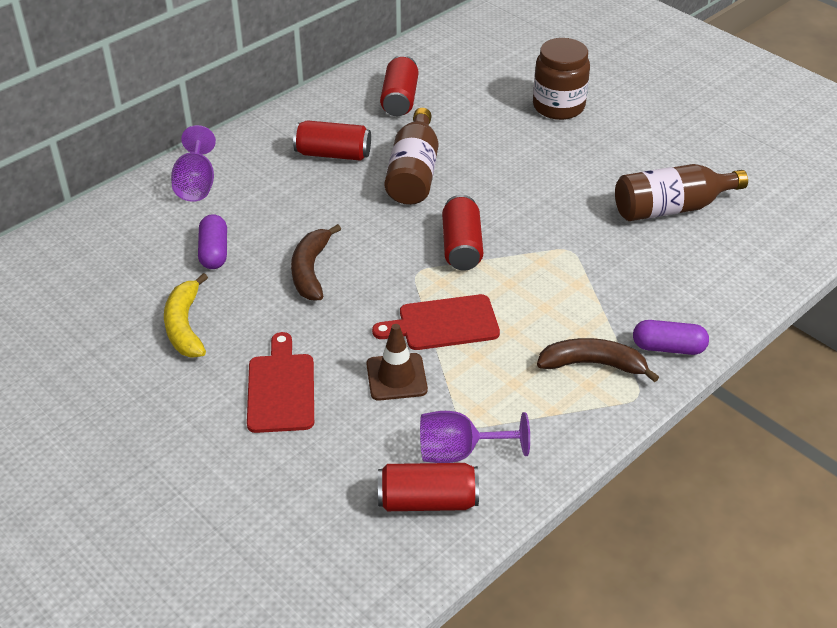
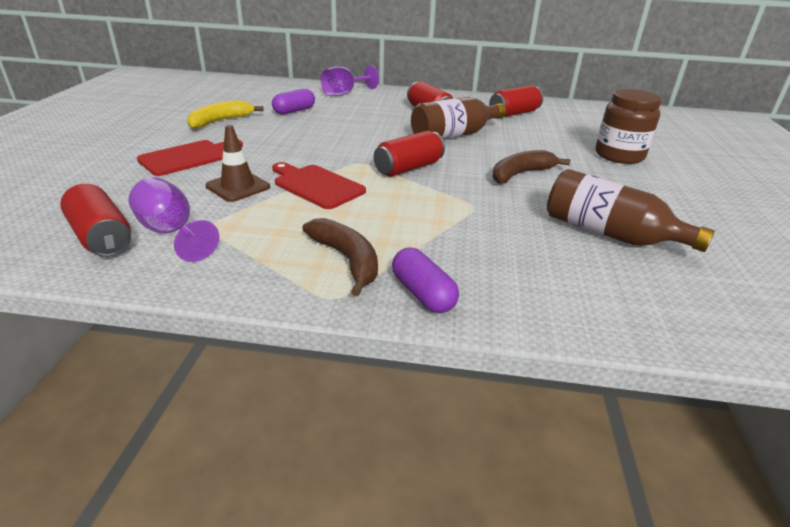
camera: 50 degrees right, 10 degrees down
(311, 270) = (313, 135): brown banana -> brown banana (520, 174)

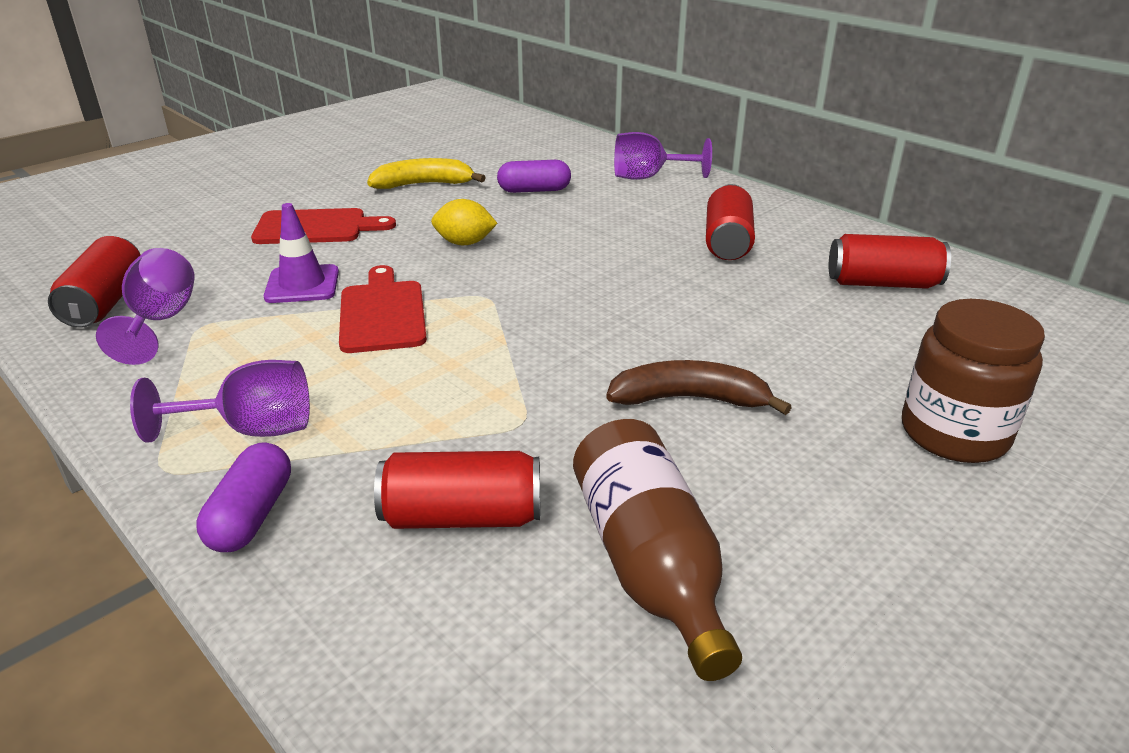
camera: 40 degrees right, 0 degrees up
(238, 187) = (302, 285): brown traffic cone -> purple traffic cone
(301, 143) = (465, 243): none -> yellow lemon
(347, 260) = (252, 429): brown banana -> purple goblet
(408, 168) = (536, 328): red can -> red can (462, 516)
(454, 135) = (699, 294): brown bottle -> none

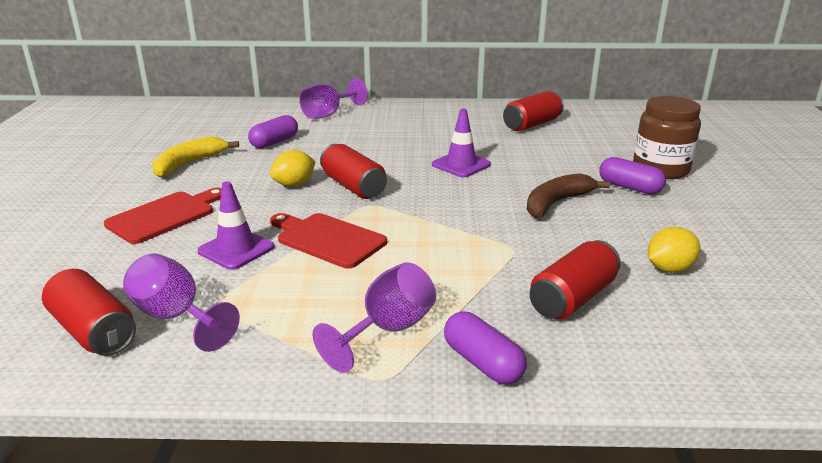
camera: 45 degrees left, 5 degrees down
(650, 564) = (669, 269): brown bottle -> yellow lemon
(673, 296) = (461, 165): none -> purple traffic cone
(727, 242) = (434, 131): red can -> red can (353, 186)
(839, 433) = (629, 187): none -> purple capsule

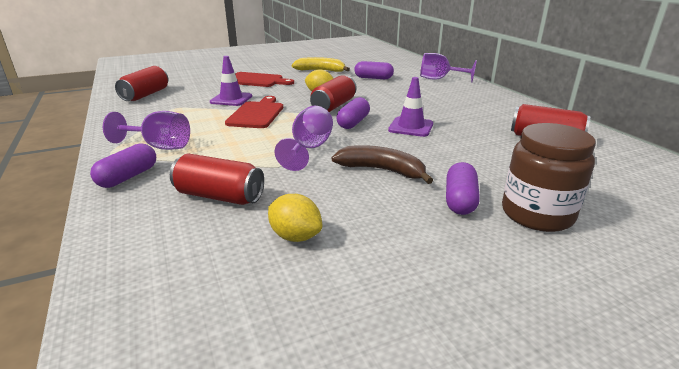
camera: 65 degrees right, 0 degrees up
(176, 317) = (160, 104): purple goblet -> purple goblet (309, 149)
(421, 188) = (353, 123): none -> purple capsule

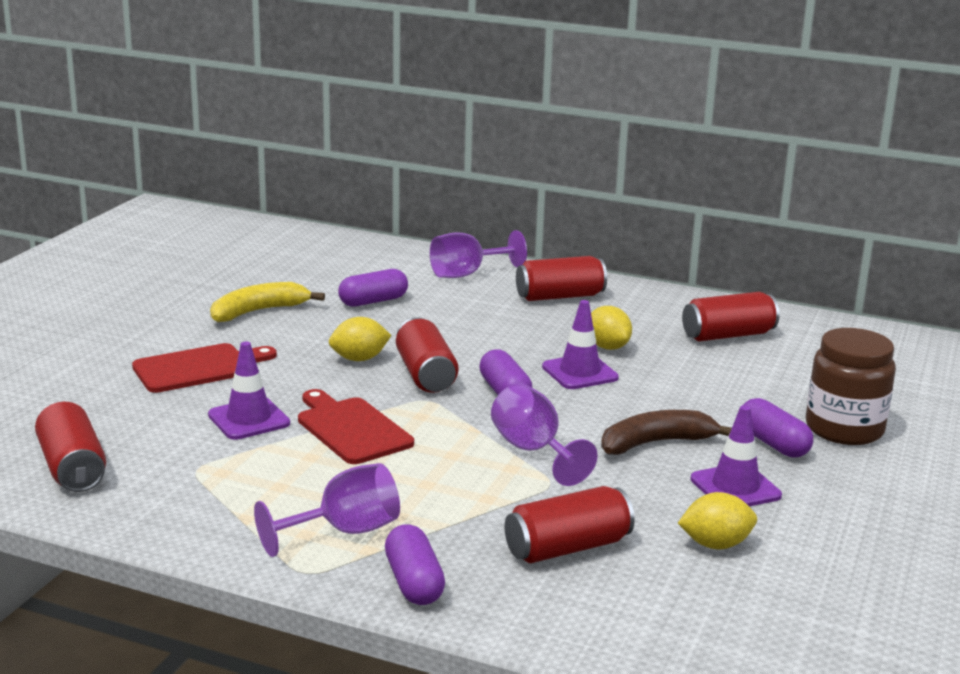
camera: 45 degrees left, 5 degrees down
(379, 212) = (735, 487): none -> purple traffic cone
(451, 122) = (607, 347): none -> yellow lemon
(470, 97) = (560, 296): none -> red can

